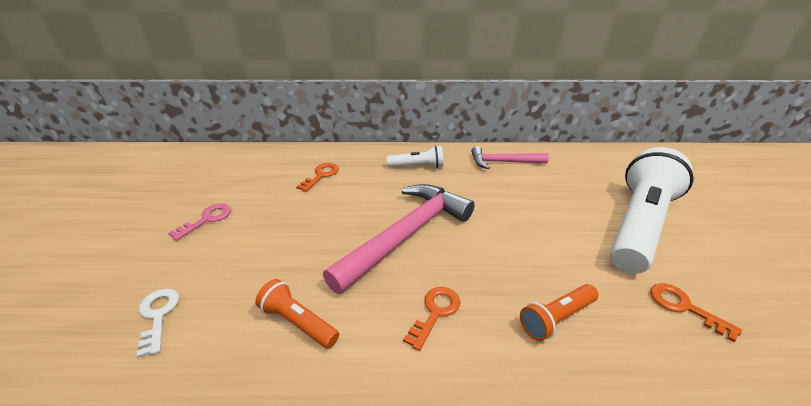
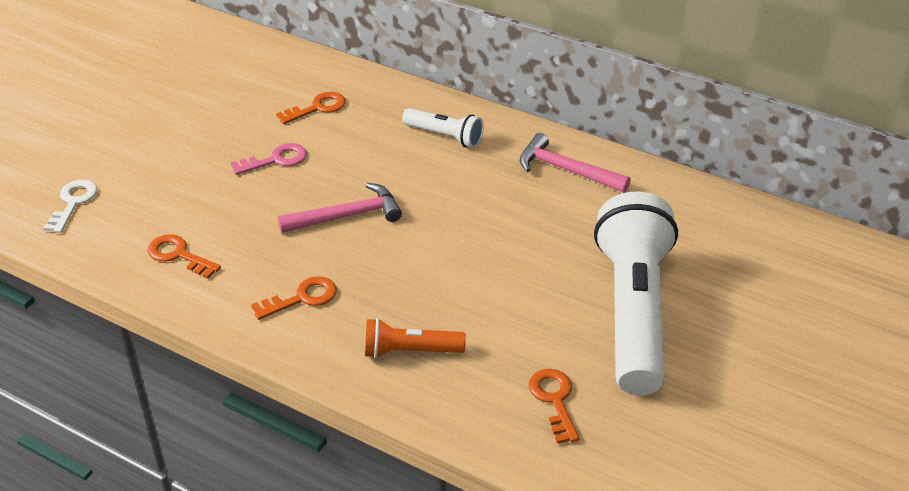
camera: 30 degrees right, 5 degrees up
(207, 219) = (162, 121): pink key -> pink key (276, 160)
(298, 322) = (178, 255): orange flashlight -> orange key
(406, 235) = (347, 216): pink hammer -> pink hammer, size x0.57
(638, 225) = (633, 312): white flashlight -> white flashlight turned 60 degrees counterclockwise

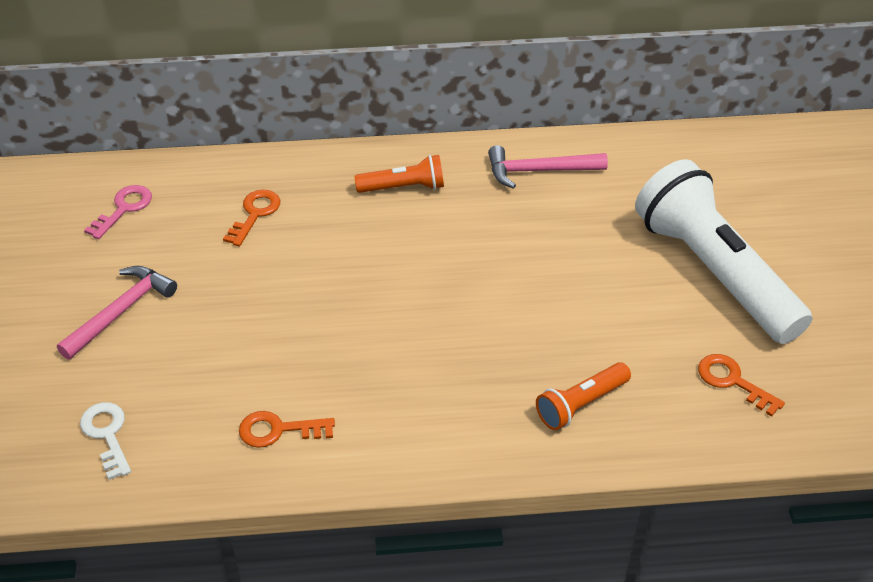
camera: 35 degrees left, 5 degrees up
(276, 160) = (270, 286): pink key -> pink key (124, 209)
(302, 298) = (439, 408): orange key -> none
(347, 216) = (397, 308): pink hammer -> pink hammer (121, 311)
(444, 136) = (403, 187): white flashlight -> orange flashlight

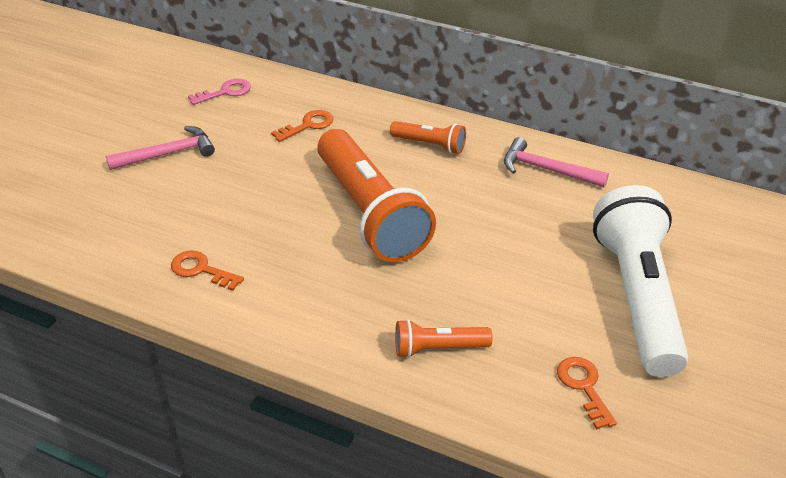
camera: 30 degrees right, 5 degrees down
(107, 435) = (92, 226): white key -> none
(403, 290) = (370, 213): none -> orange flashlight

